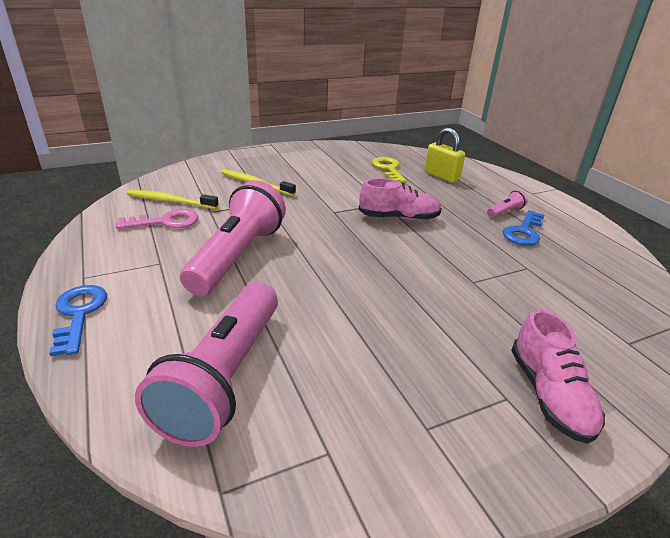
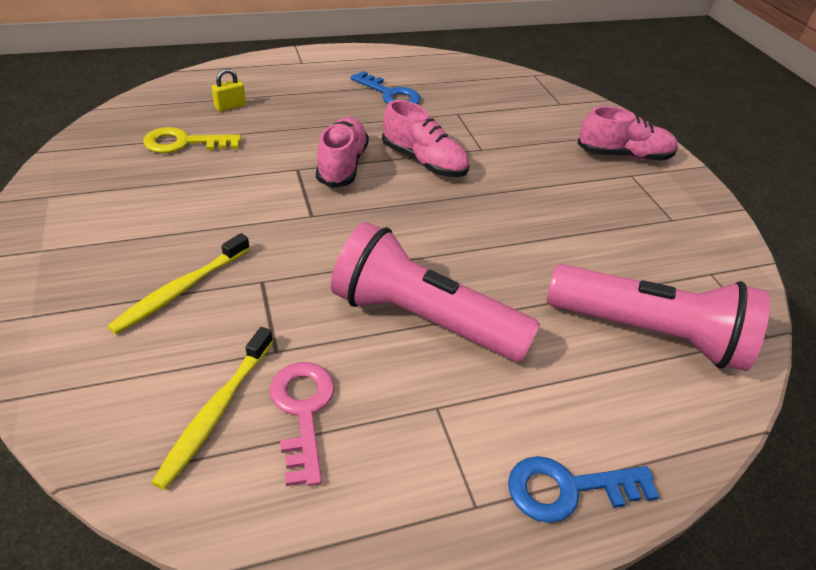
camera: 85 degrees left, 10 degrees up
(428, 251) = (424, 162): none -> pink shoe
(441, 176) = (230, 106): yellow padlock -> yellow padlock, size x0.58
(505, 212) = (343, 91): pink flashlight -> none

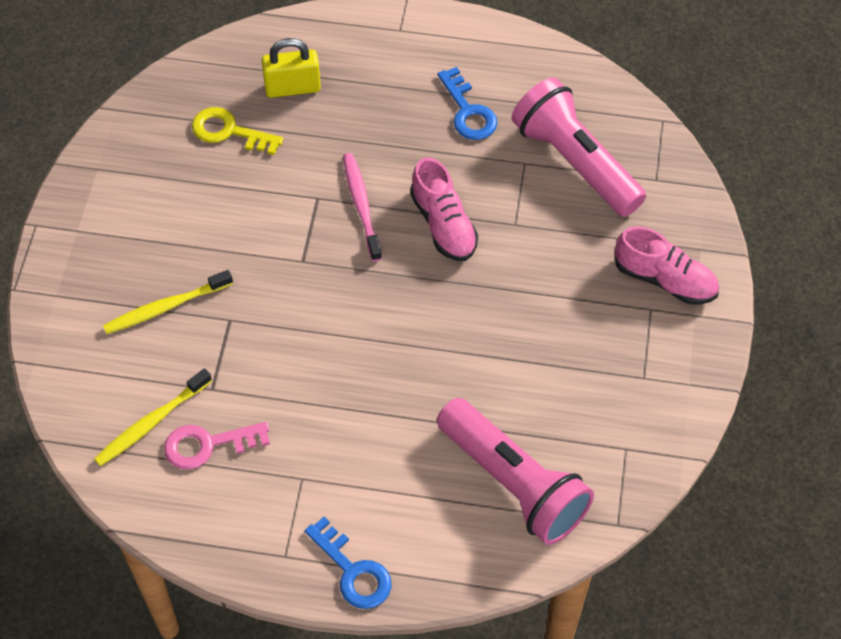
camera: 30 degrees right, 15 degrees up
(230, 106) = (292, 88): yellow padlock -> yellow padlock, size x1.71
(302, 411) = (208, 445): pink key -> pink key turned 120 degrees counterclockwise
(342, 165) = (361, 205): pink shoe -> pink toothbrush
(423, 319) = (336, 401): pink flashlight -> pink flashlight (575, 162)
(568, 489) = (353, 571): blue key -> blue key turned 150 degrees counterclockwise

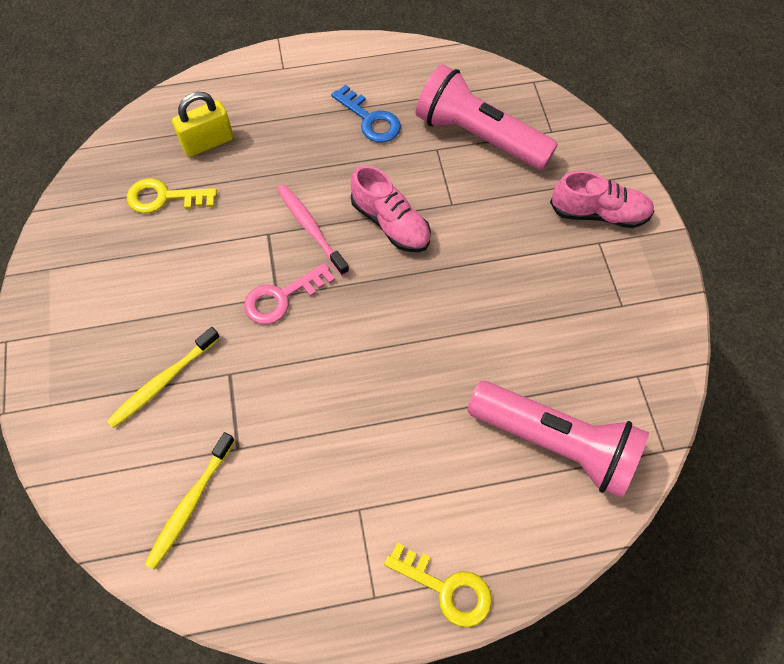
camera: 20 degrees left, 5 degrees up
(208, 445) = (255, 507): pink key -> pink key (282, 297)
(353, 571) = (446, 588): blue key -> yellow key

